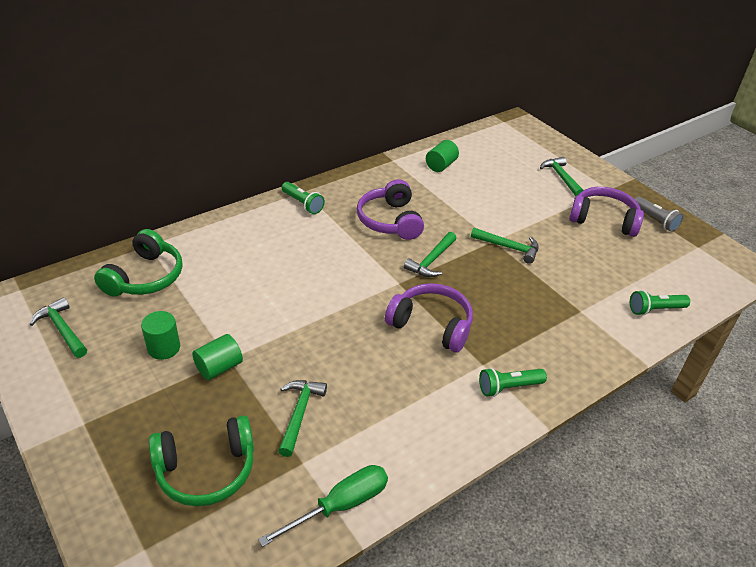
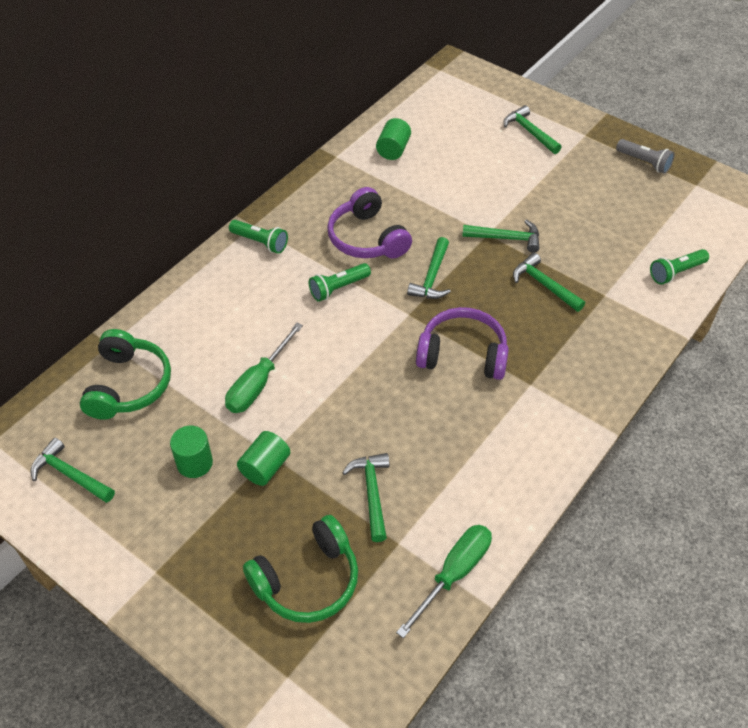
camera: 15 degrees left, 10 degrees up
(248, 302) = (258, 383): none -> green screwdriver
(508, 387) = (564, 402): green flashlight -> green flashlight (338, 288)
(527, 290) = (544, 285): none -> green hammer
(603, 219) = (592, 176): purple headphones -> none

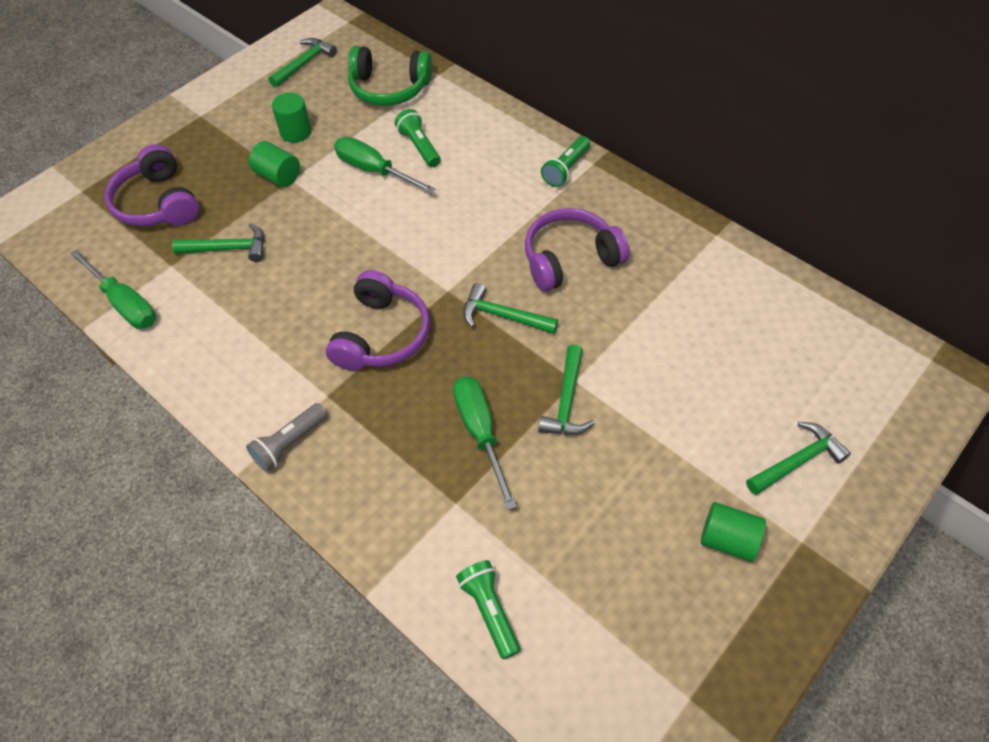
camera: 95 degrees right, 5 degrees up
(307, 580) = (158, 203): green headphones -> purple headphones
(338, 288) = (492, 231): green flashlight -> green flashlight (419, 146)
(393, 150) = (735, 292): green cylinder -> green cylinder (727, 539)
(544, 285) = (480, 433): green hammer -> green screwdriver
(644, 162) = (740, 622): grey flashlight -> grey flashlight (289, 443)

